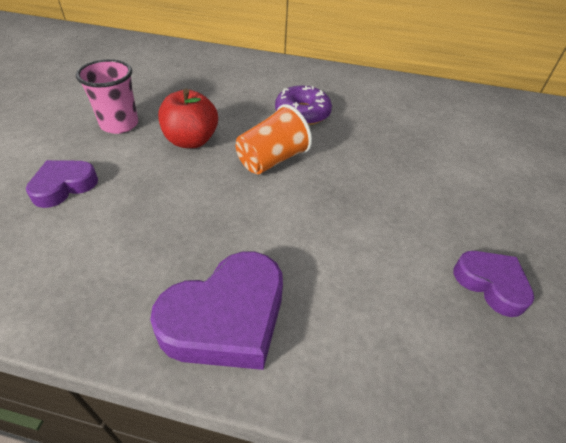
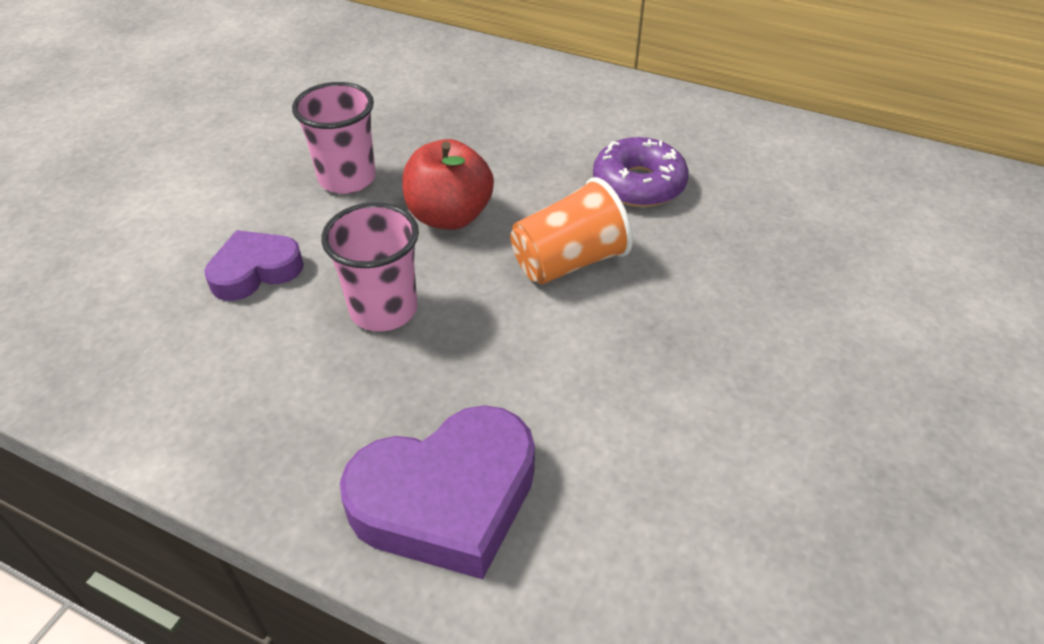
camera: 15 degrees right, 0 degrees up
(158, 201) = (383, 310): none -> pink cup
(491, 284) = (874, 515): purple heart -> none

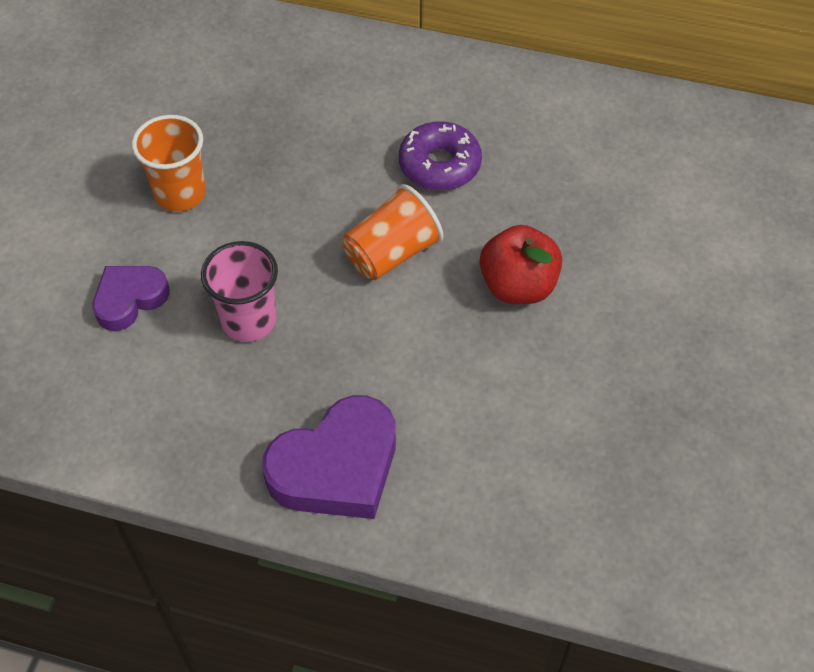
camera: 10 degrees left, 10 degrees up
(347, 178) = (180, 193): pink cup -> orange cup
(449, 216) = (281, 221): red apple -> red apple (518, 286)

